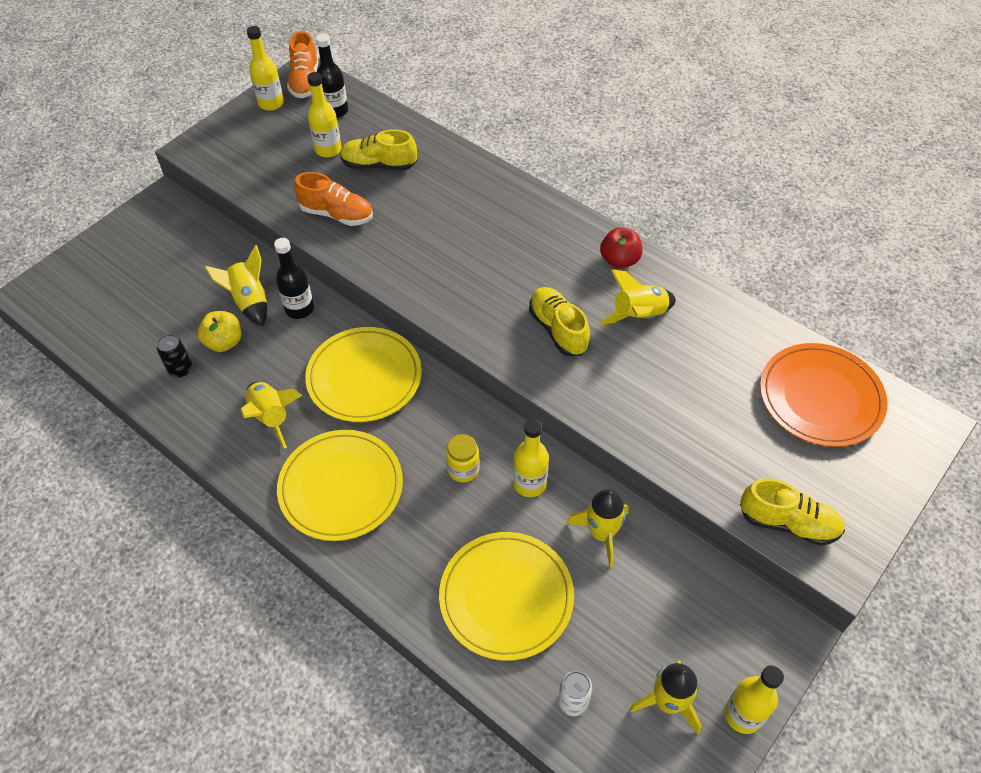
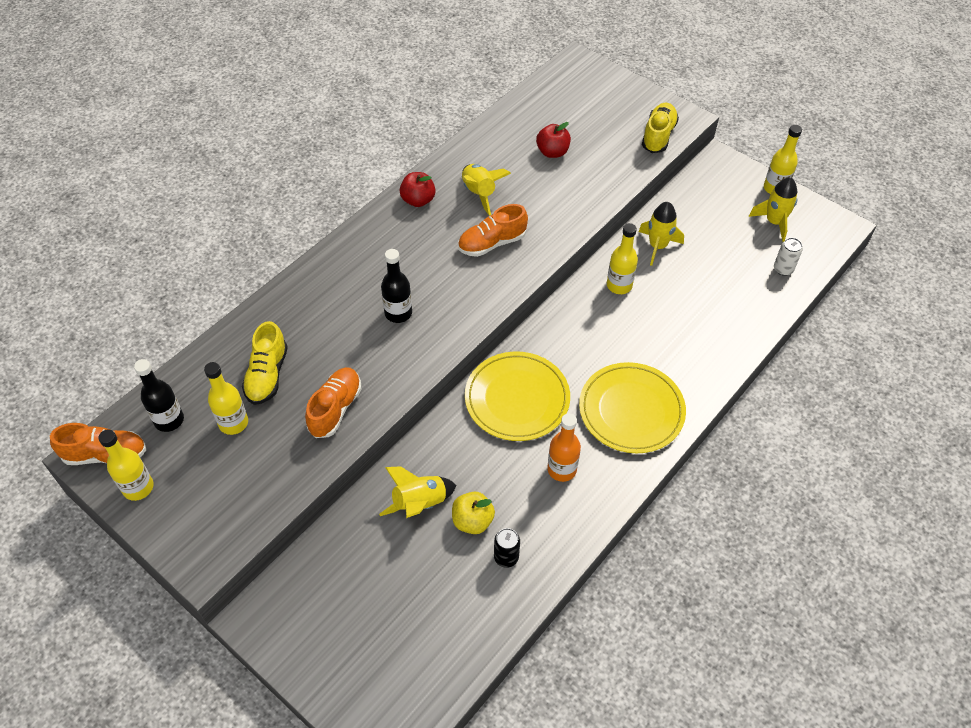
camera: 90 degrees left, 0 degrees up
(271, 417) = (562, 469): yellow rocket -> orange bottle
(299, 309) = (433, 457): black bottle -> black bottle (398, 313)
(463, 469) = (609, 327): yellow jar -> none
(506, 597) = (714, 302): yellow plate -> none
(558, 329) = (492, 243): yellow shoe -> orange shoe
(726, 391) = (552, 152): none -> red apple
(820, 397) = (557, 106): orange plate -> none

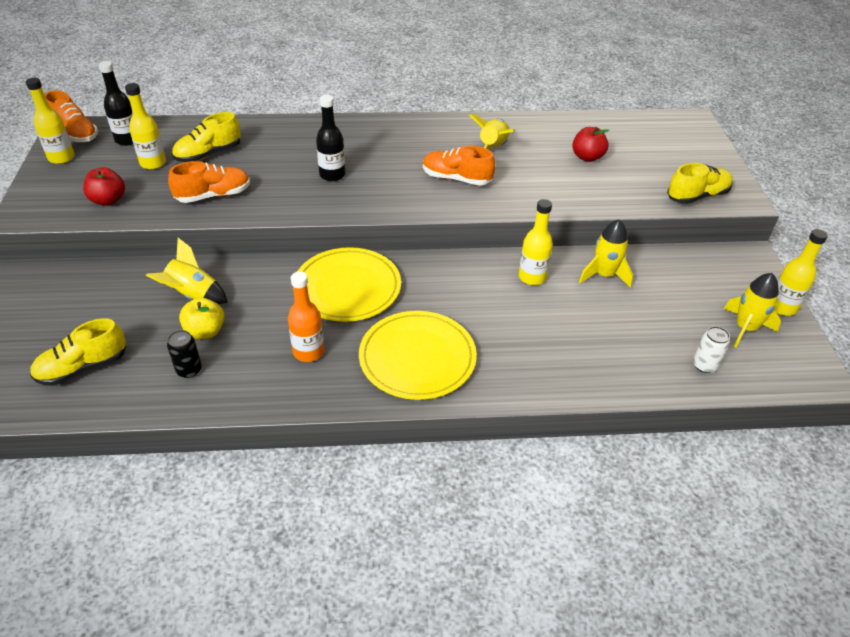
camera: 45 degrees right, 10 degrees down
(418, 200) = (444, 128): red apple -> red apple (108, 200)
(431, 628) = (83, 367): none -> yellow shoe

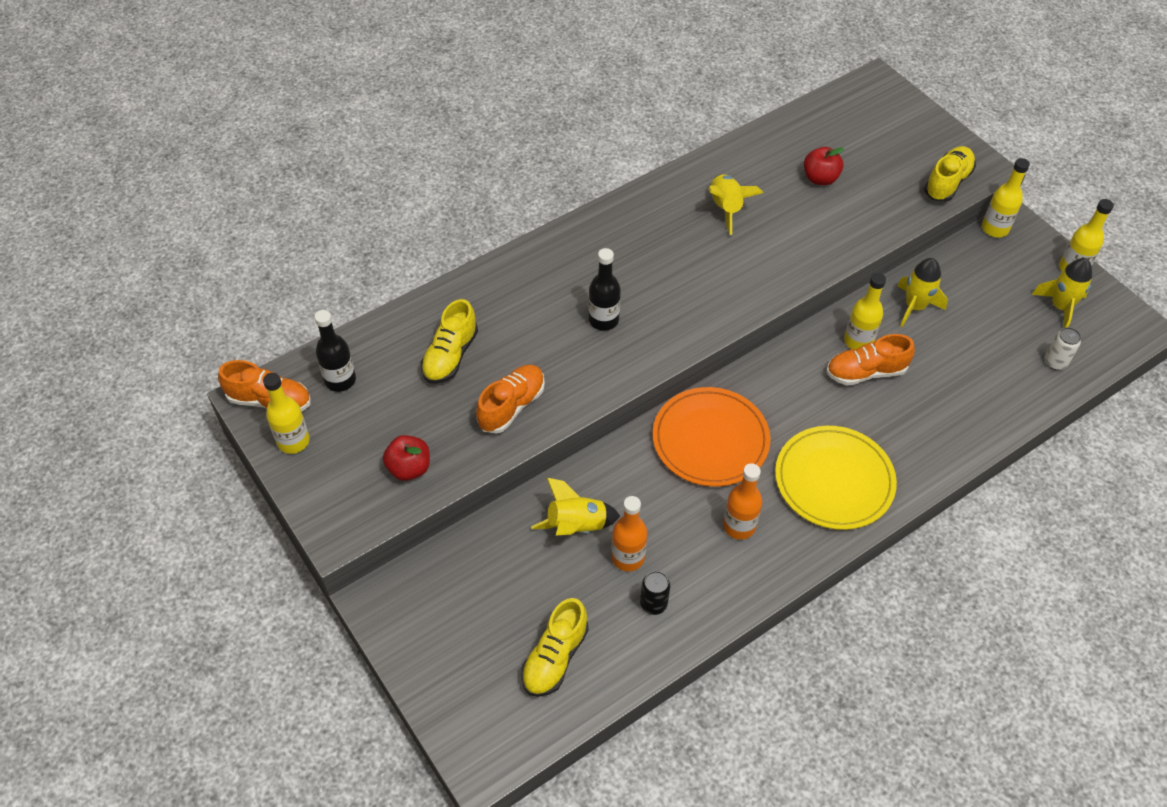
camera: 30 degrees left, 10 degrees up
(153, 163) = (404, 397): yellow bottle -> yellow bottle (995, 228)
(205, 331) = (628, 557): yellow apple -> orange bottle
(347, 288) = (710, 439): yellow plate -> orange plate
(456, 179) = (725, 265): orange shoe -> orange shoe (865, 372)

